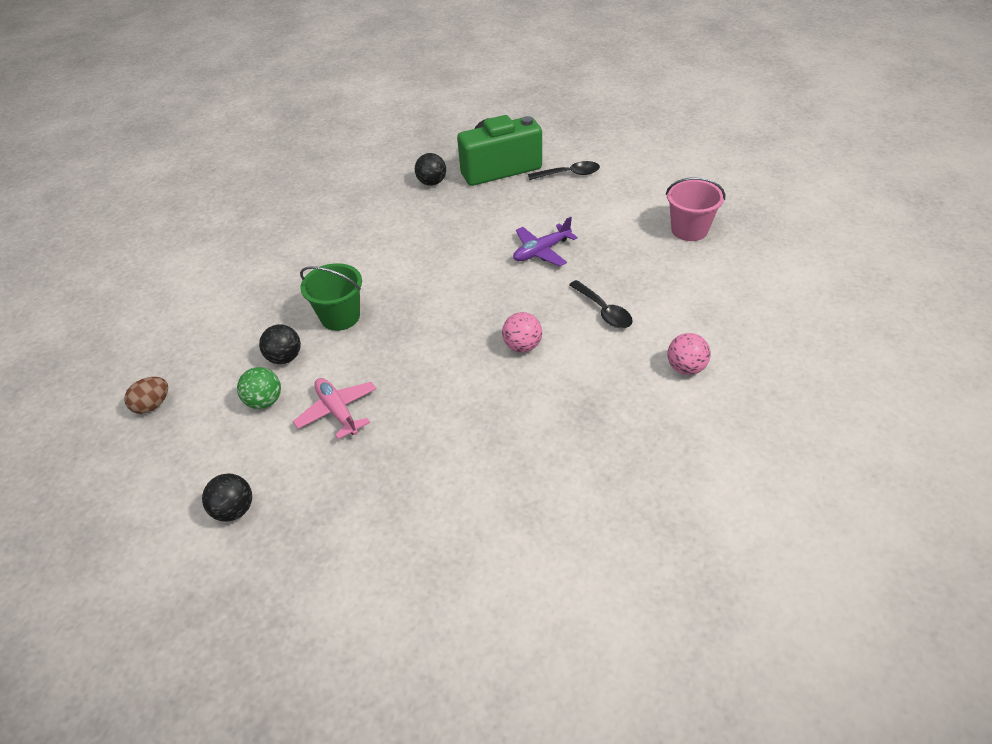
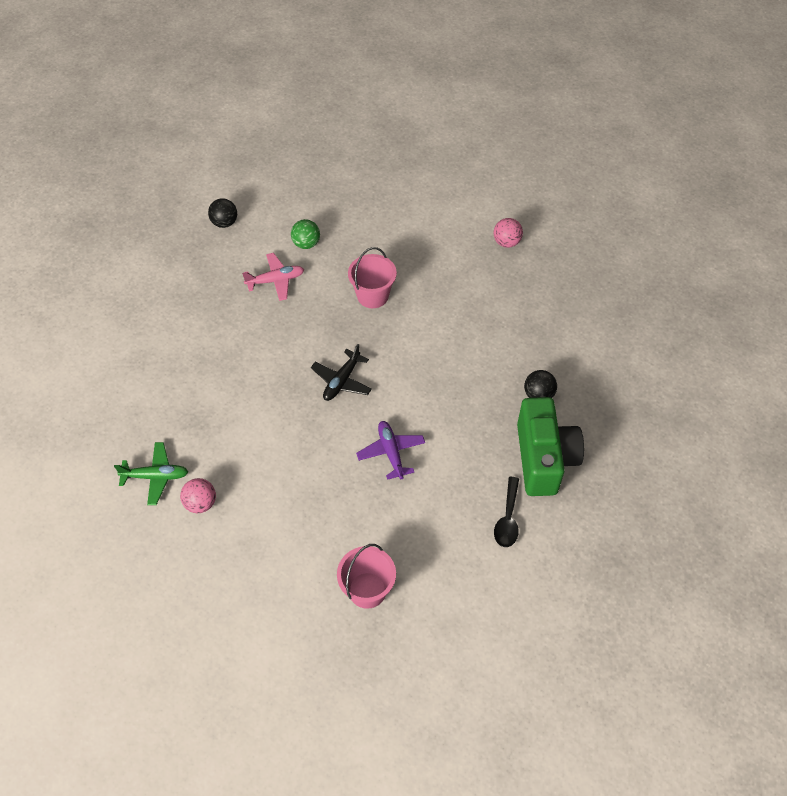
camera: 105 degrees right, 10 degrees up
(152, 405) = (333, 188): brown egg -> none
(285, 358) = (343, 258): black ball -> none
(340, 317) = (372, 296): green bucket -> pink bucket
(471, 307) = (342, 381): none -> black plane
(522, 346) = (281, 402): pink ball -> pink ball (506, 242)
(604, 311) = (291, 471): black spoon -> none
(680, 420) = (155, 476): none -> green plane

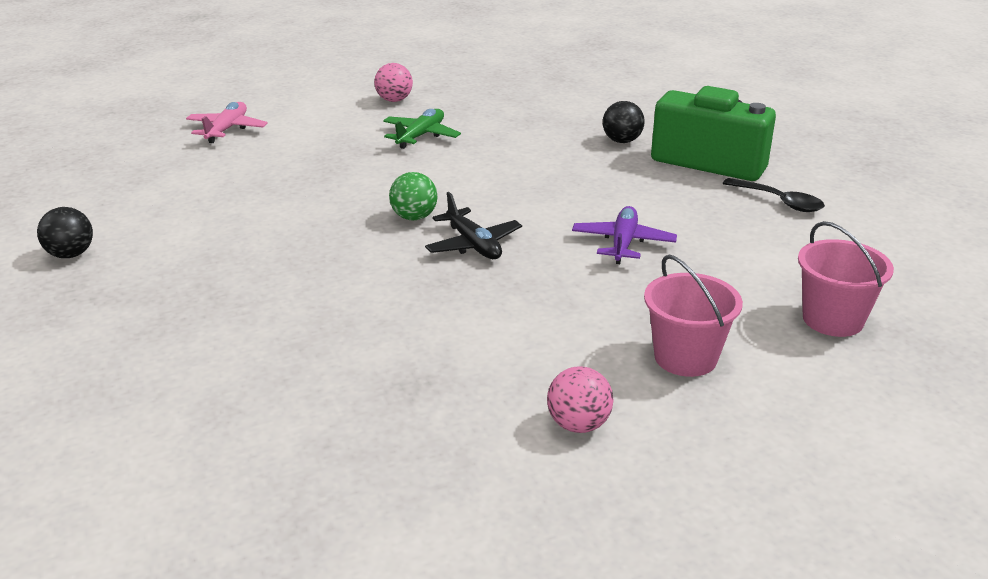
camera: 60 degrees left, 25 degrees down
(155, 476) = (482, 460): green plane -> green plane (421, 136)
(275, 280) = (239, 245): pink plane -> pink plane (227, 129)
(306, 244) = (212, 206): green ball -> green ball (414, 217)
(372, 296) = (363, 188): pink bucket -> pink bucket (685, 357)
(391, 452) = (623, 243): purple plane -> purple plane turned 90 degrees clockwise

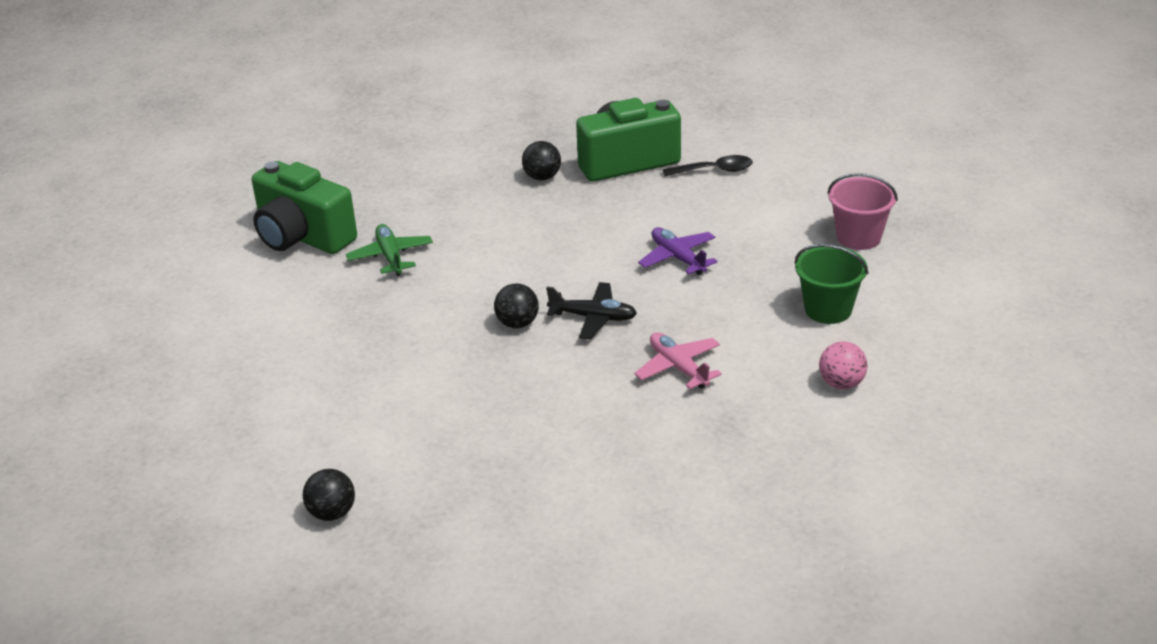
camera: 45 degrees left, 5 degrees up
(227, 129) = (216, 345): pink plane -> pink plane (678, 367)
(394, 100) = (302, 237): pink ball -> green camera
(414, 217) = (517, 323): green ball -> black ball
(685, 357) = (828, 309): pink bucket -> green bucket

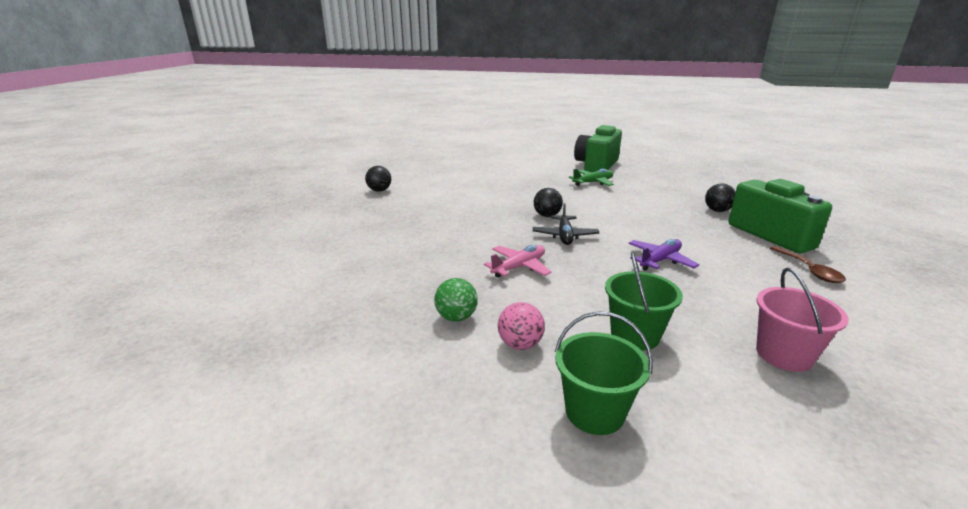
camera: 80 degrees right, 10 degrees down
(714, 170) = (809, 270): black spoon -> brown spoon
(790, 425) = (456, 317): none -> green ball
(934, 353) = (594, 412): none -> green bucket

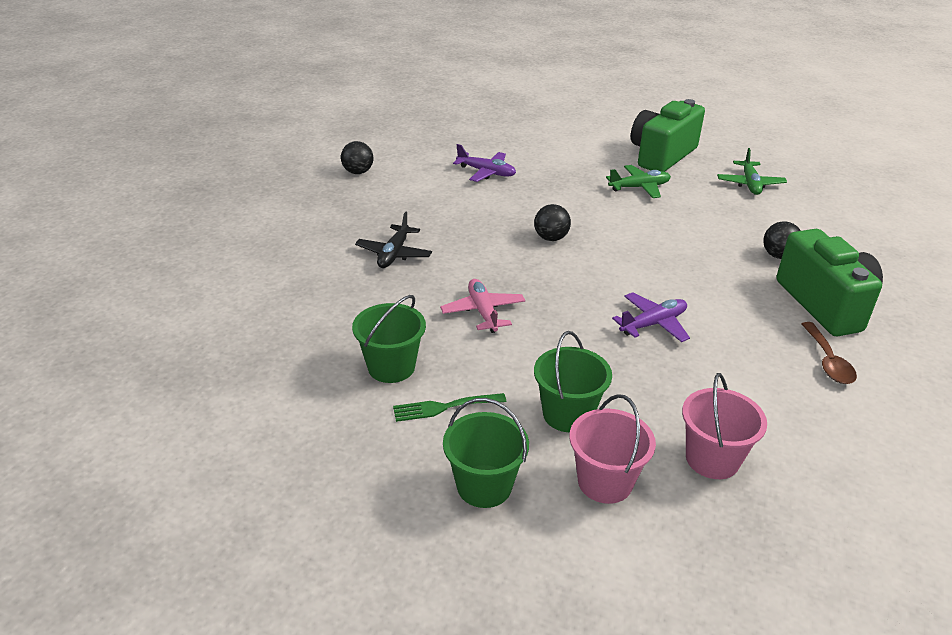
camera: 10 degrees right, 10 degrees up
(456, 317) = (391, 367): green ball -> green bucket
(478, 183) = (486, 172): none -> purple plane
(519, 267) = (483, 312): pink plane -> pink plane turned 75 degrees counterclockwise
(520, 344) = (444, 407): pink ball -> green fork
(564, 236) = (557, 273): black plane -> black plane (394, 254)
(666, 175) = (750, 184): none -> green plane
(706, 389) = (605, 482): none -> pink bucket

